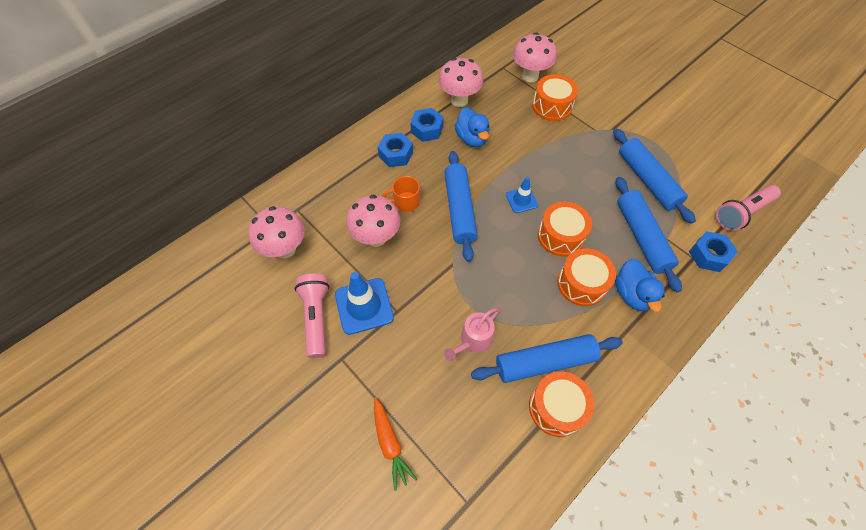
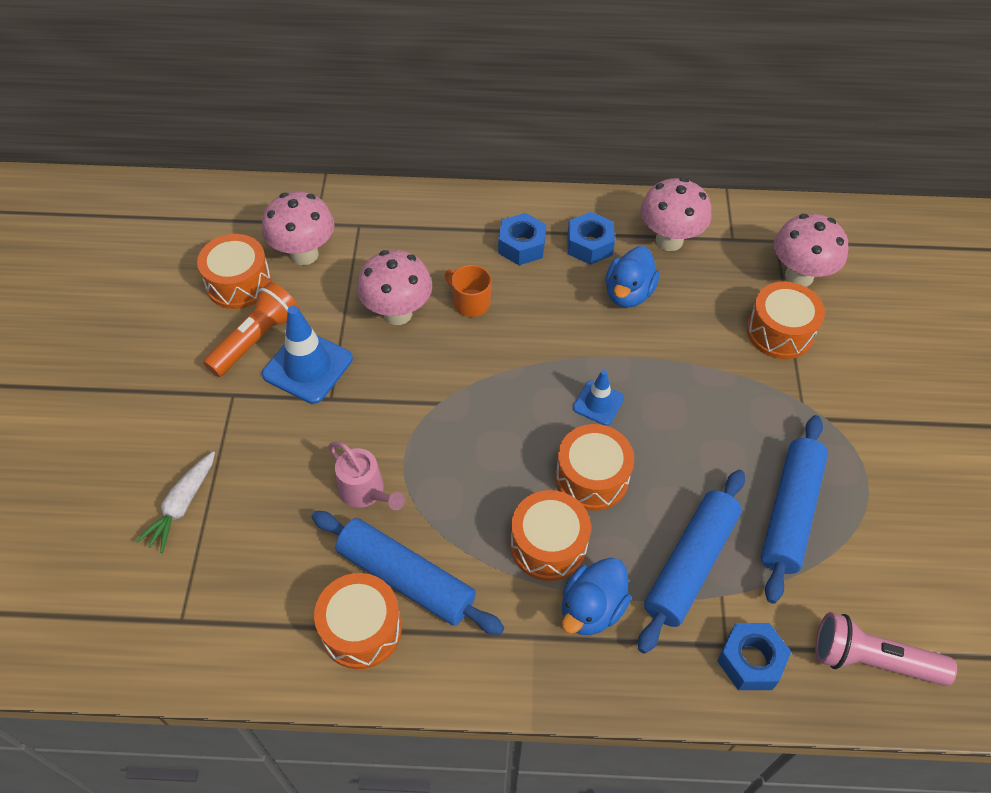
camera: 45 degrees right, 5 degrees down
(266, 296) = (239, 283): none -> orange drum
(316, 317) = (256, 339): pink flashlight -> orange flashlight
(390, 444) = (182, 506): orange carrot -> white carrot
(459, 209) = (516, 356): blue rolling pin -> none
(473, 340) = (365, 491): pink watering can -> pink watering can turned 135 degrees counterclockwise

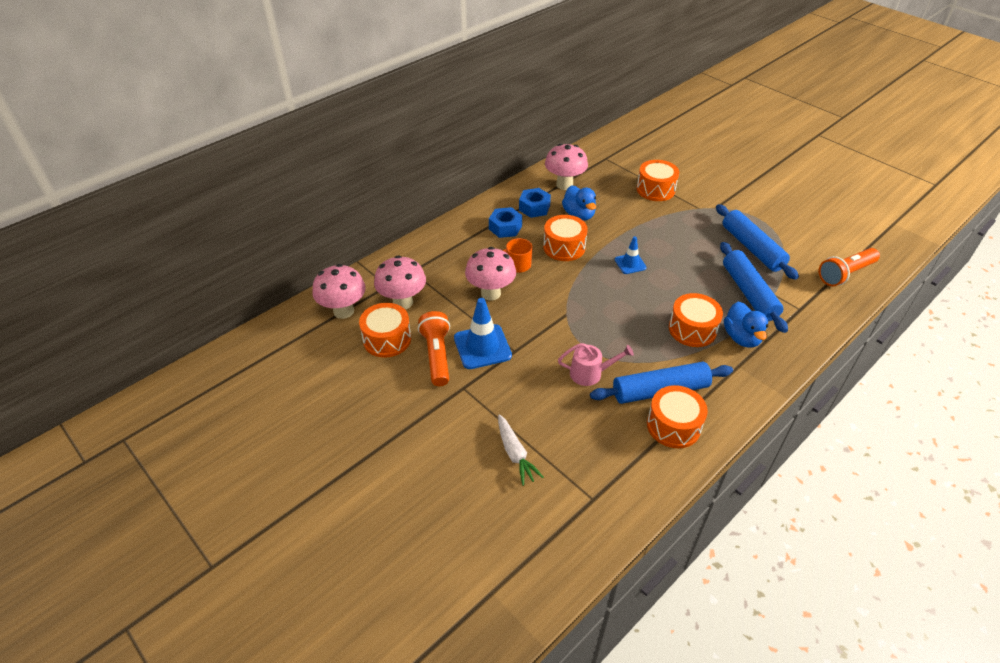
camera: 45 degrees left, 10 degrees down
(592, 477) = (670, 292): orange drum -> orange drum (564, 247)
(750, 661) = (814, 307): blue nut -> none
(799, 276) = (632, 165): pink mushroom -> pink mushroom (343, 311)
(871, 660) = (845, 274): pink flashlight -> orange flashlight

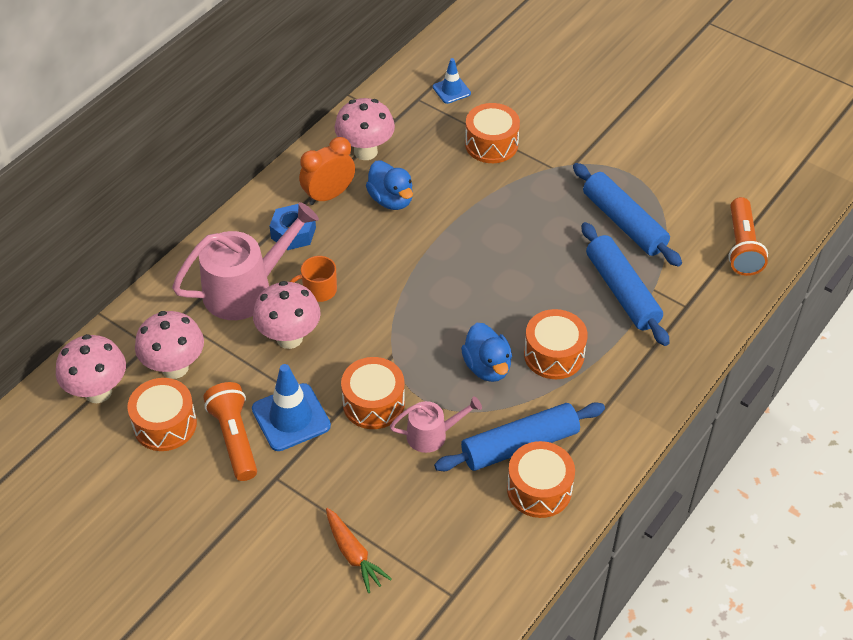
camera: 10 degrees left, 5 degrees up
(464, 258) = (246, 289): none -> pink watering can
(515, 454) = (354, 555): white carrot -> orange carrot
(534, 208) = (329, 195): blue nut -> orange clock
(564, 247) = (377, 254): orange drum -> orange drum (373, 403)
(630, 264) = (467, 268): blue traffic cone -> blue traffic cone (451, 90)
(741, 337) = (615, 358): blue duck -> blue duck (487, 367)
(845, 274) = (742, 247): orange flashlight -> orange flashlight turned 45 degrees counterclockwise

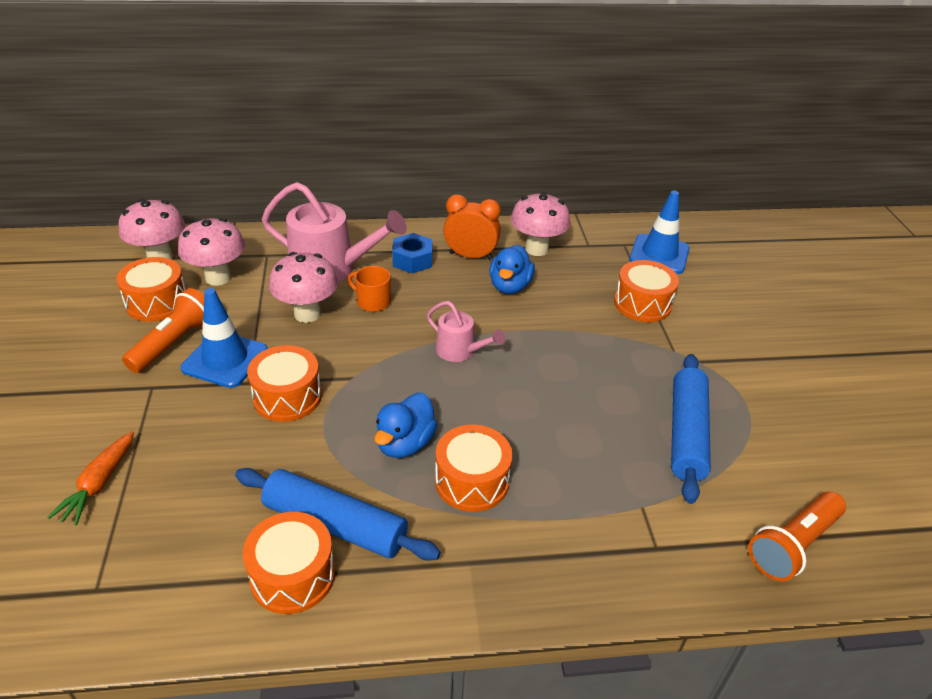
camera: 45 degrees right, 10 degrees down
(432, 435) = (287, 454): pink watering can -> pink watering can (460, 351)
(451, 90) = (659, 254): blue traffic cone -> blue traffic cone, size x1.72
(622, 291) = (608, 484): blue rolling pin -> none

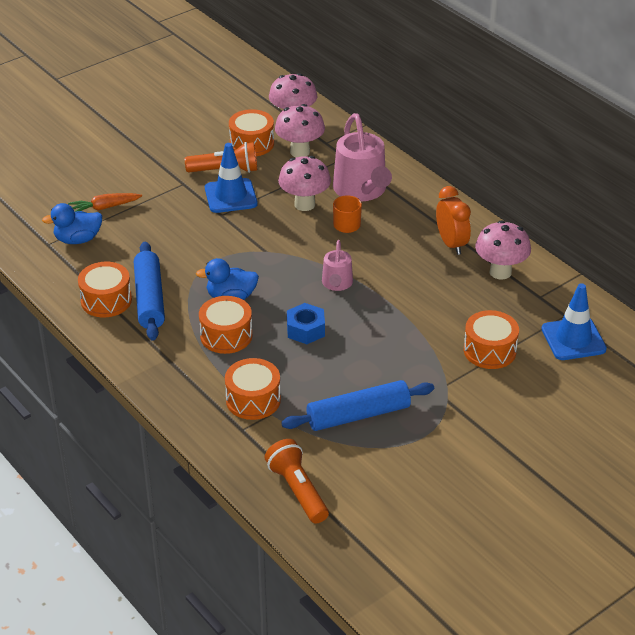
camera: 60 degrees right, 0 degrees up
(287, 397) = (224, 235): orange drum -> orange drum (253, 400)
(412, 260) = (414, 220): blue nut -> blue nut (305, 330)
(509, 286) = (435, 277): blue duck -> blue duck (78, 239)
(793, 545) = (297, 490): orange flashlight -> orange flashlight turned 45 degrees clockwise

